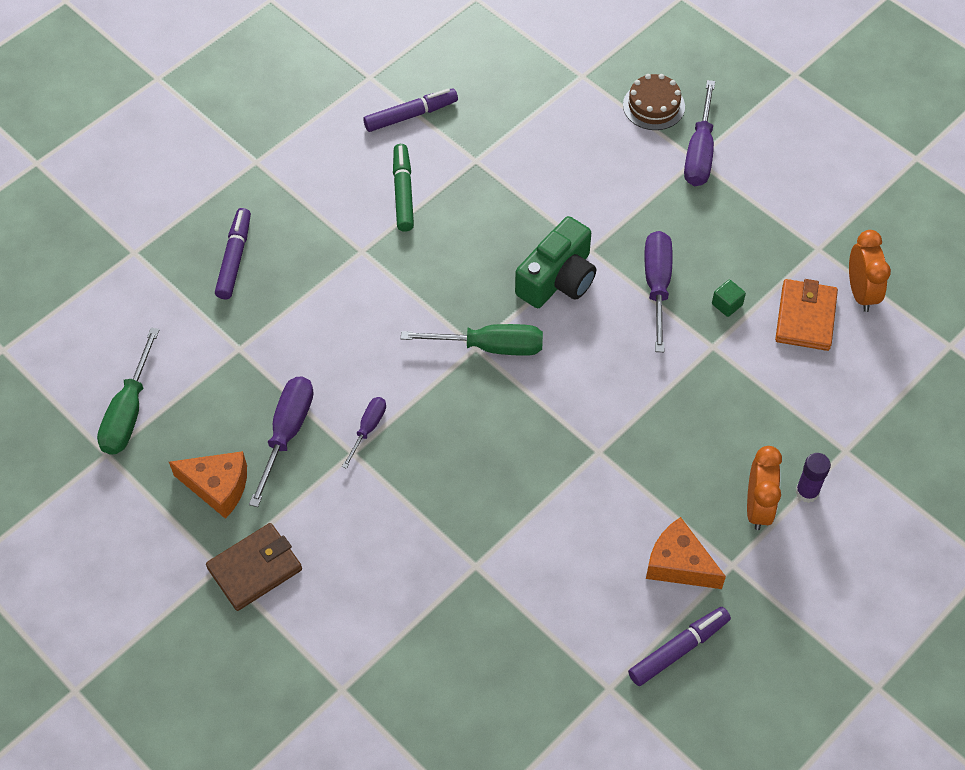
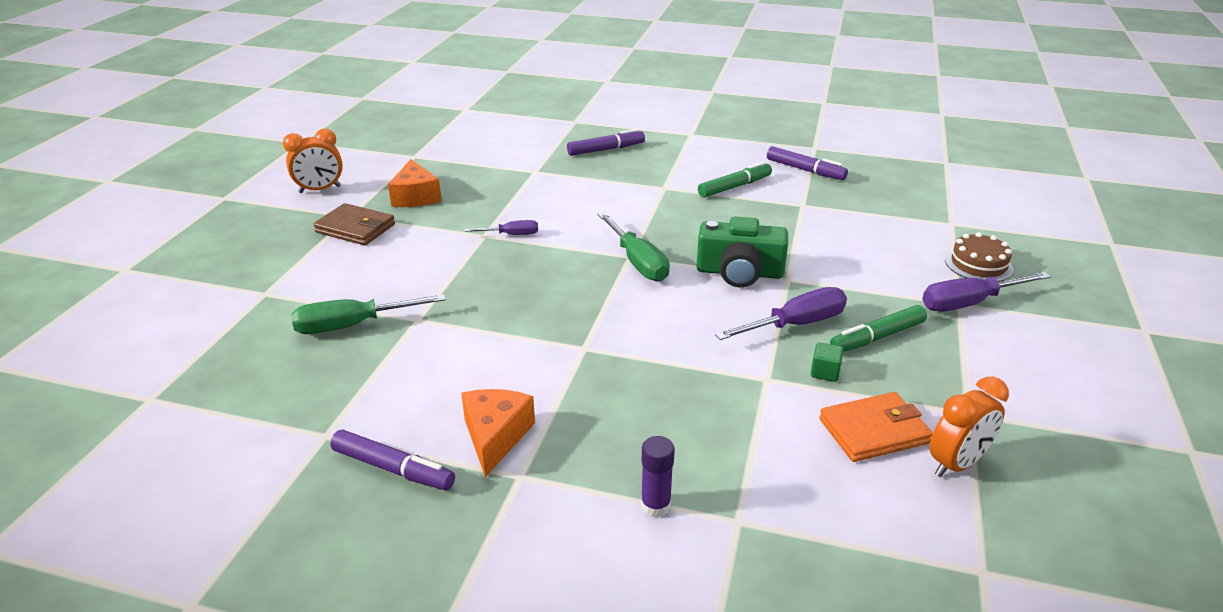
camera: 60 degrees right, 25 degrees down
(129, 411) = (452, 153): green screwdriver -> green screwdriver (353, 325)
(287, 433) = (480, 207): purple screwdriver -> none
(705, 242) = (877, 337): none -> green marker
(757, 507) = (605, 472): orange clock -> orange clock (320, 189)

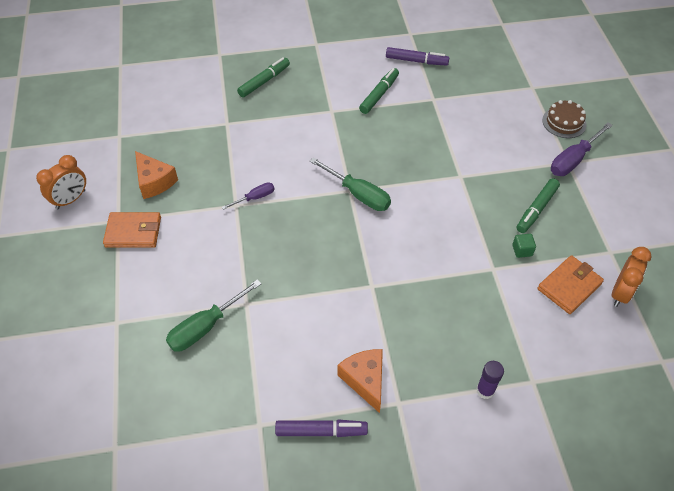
camera: 25 degrees left, 20 degrees up
(355, 228) = (133, 232): brown wallet -> orange wallet
(606, 149) = (264, 81): purple marker -> green marker
(739, 272) = (428, 181): green camera -> none
(795, 325) = (485, 216): purple screwdriver -> none

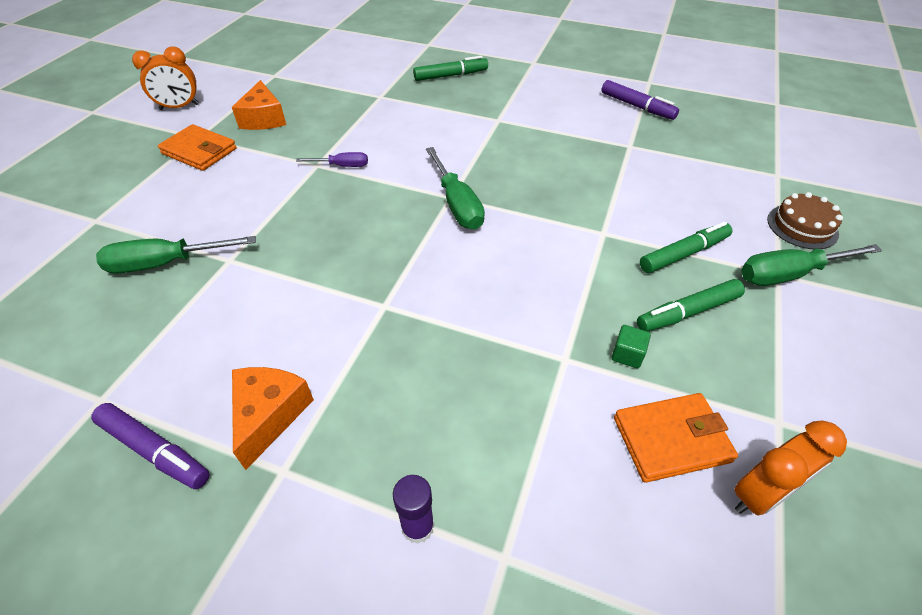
camera: 30 degrees right, 5 degrees down
(379, 94) = (566, 122): green marker -> green marker (683, 254)
(573, 160) = (789, 274): purple screwdriver -> green screwdriver

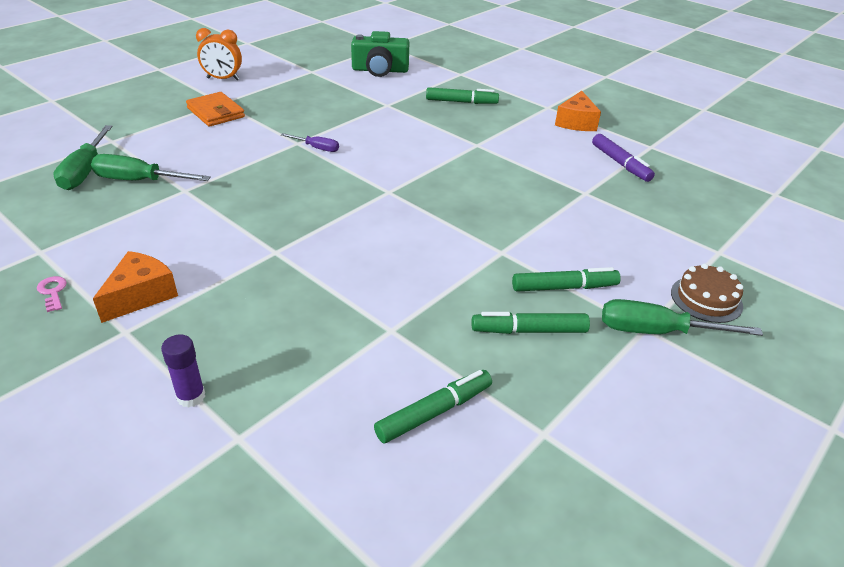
camera: 20 degrees right, 10 degrees down
(155, 450) = (53, 292): purple marker -> pink key
(264, 119) = (280, 101): orange cheese -> orange cheese (576, 122)
(345, 58) = (380, 70): none -> green camera
(457, 204) = (389, 198): green screwdriver -> green screwdriver (85, 171)
(627, 355) = (447, 343): green cube -> none
(671, 439) = (434, 412): orange wallet -> green marker
(760, 494) = (480, 475): orange clock -> none

